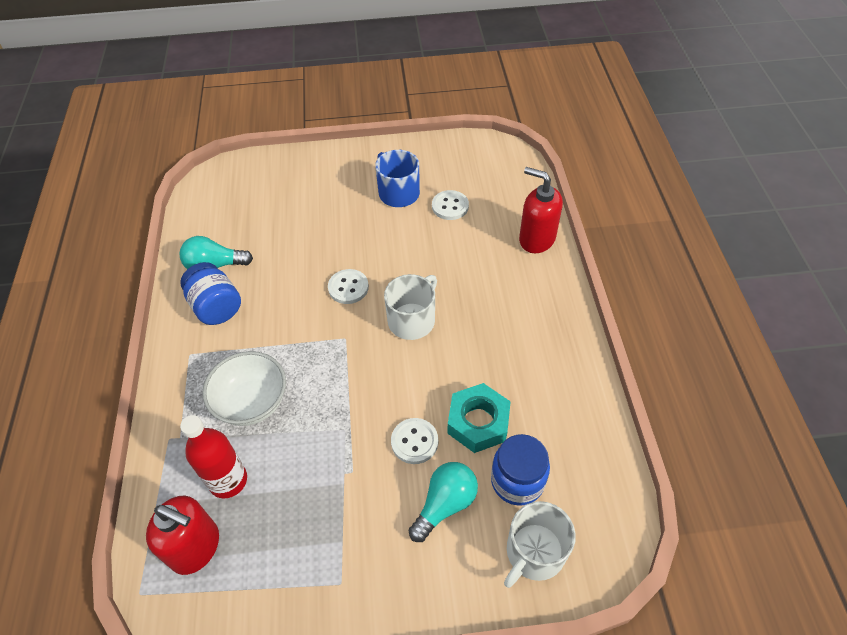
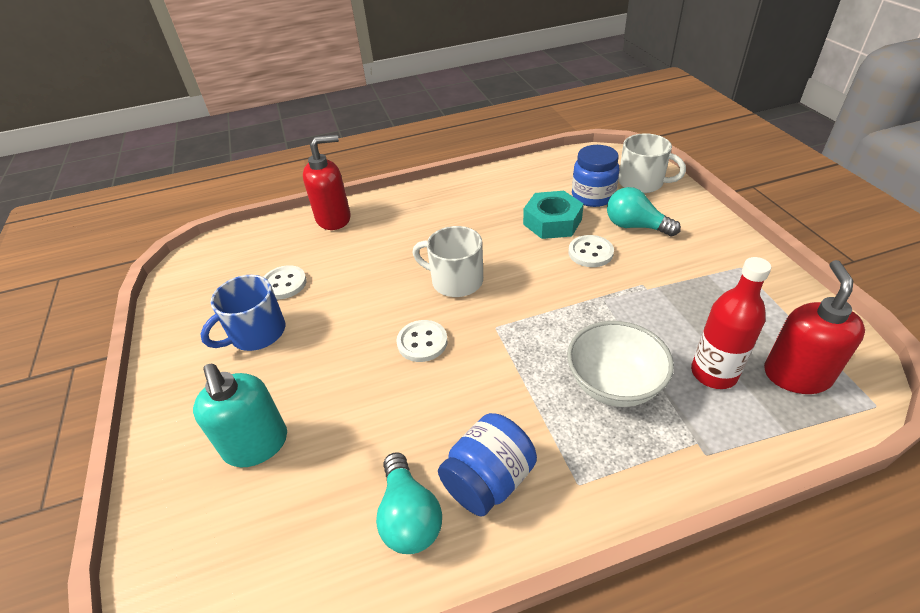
camera: 100 degrees left, 10 degrees down
(298, 198) = (256, 445): none -> turquoise soap dispenser
(536, 239) = (334, 219): red soap dispenser -> red soap dispenser turned 135 degrees counterclockwise

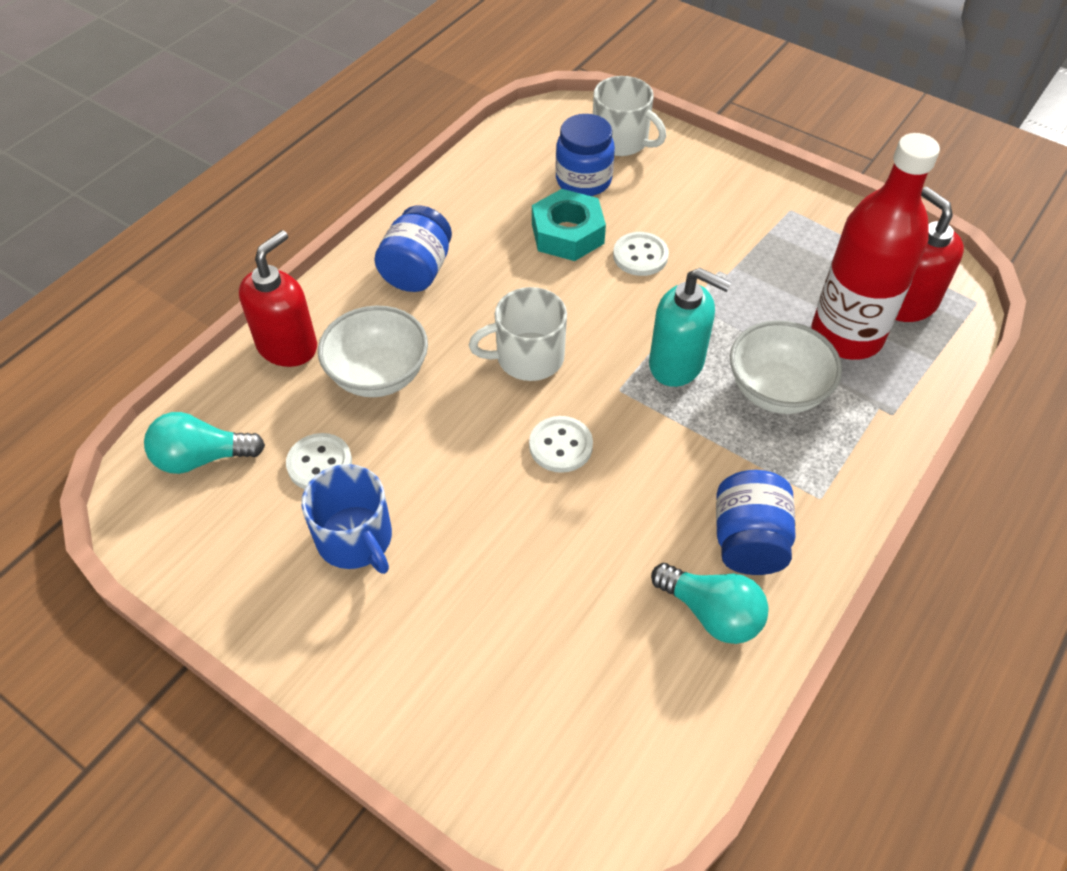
camera: 40 degrees left, 10 degrees up
(256, 333) = (355, 539): blue mug -> blue mug turned 45 degrees counterclockwise
(256, 445) = (498, 648): turquoise soap dispenser -> turquoise soap dispenser (677, 364)
(362, 252) = (378, 375): none -> white bowl
(440, 208) = (417, 271): none -> blue jar
(635, 226) = (659, 202): turquoise light bulb -> turquoise light bulb (202, 458)
(642, 183) = (621, 141): white mug -> white mug turned 45 degrees clockwise
(713, 373) = (846, 335): red bottle -> red bottle, size x1.55

